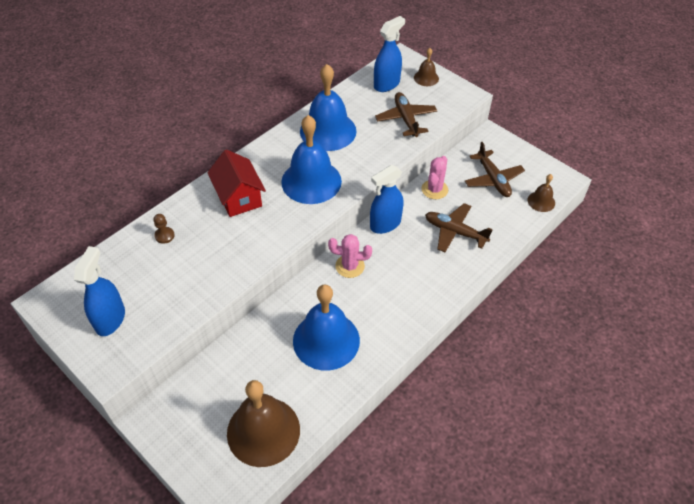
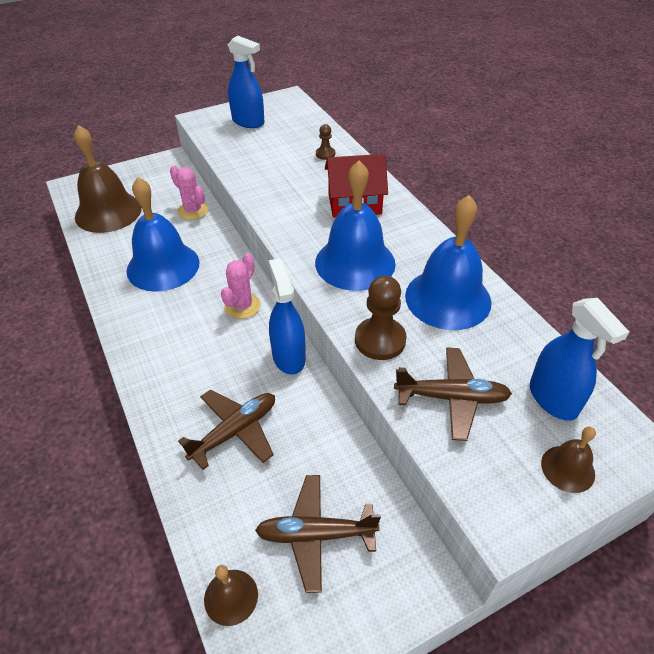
camera: 110 degrees right, 5 degrees down
(378, 154) = (380, 340): none -> brown pawn
(434, 189) = (327, 436): pink cactus -> pink cactus (193, 211)

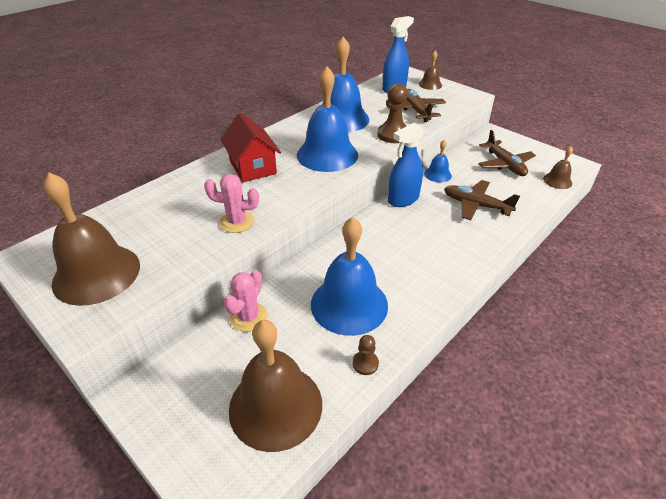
camera: 110 degrees left, 5 degrees down
(242, 306) = (370, 235): pink cactus -> pink cactus (237, 222)
(248, 122) = (96, 274): blue spray bottle -> brown bell
(325, 154) = (171, 198): brown pawn -> brown pawn (365, 363)
(327, 419) = (437, 174): none -> blue bell

